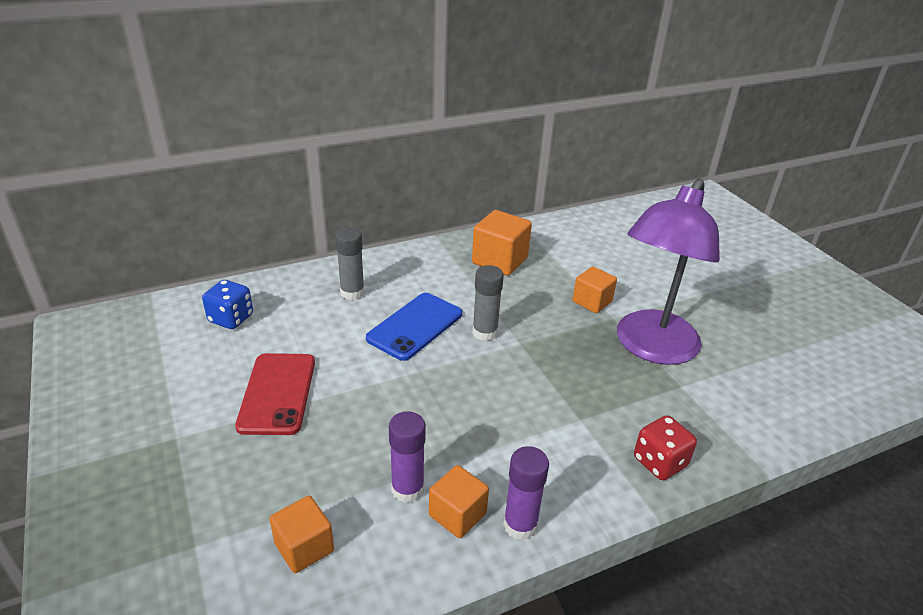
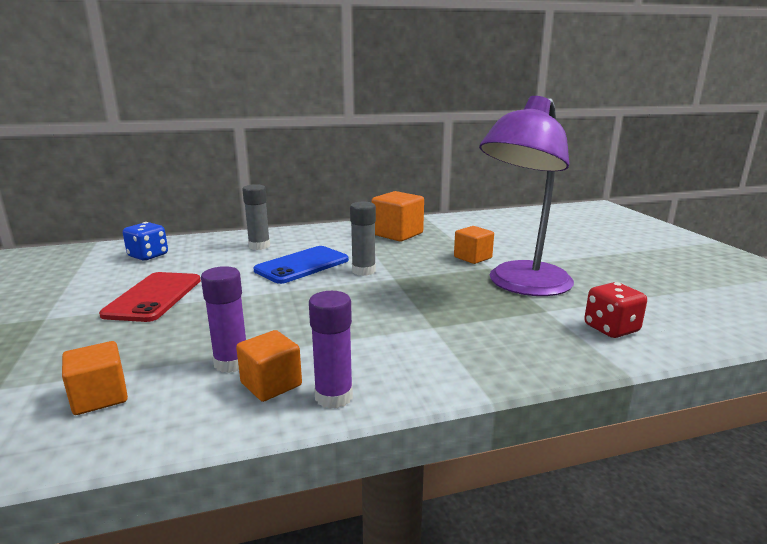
camera: 10 degrees right, 15 degrees down
(659, 462) = (507, 360): red dice -> red dice (611, 329)

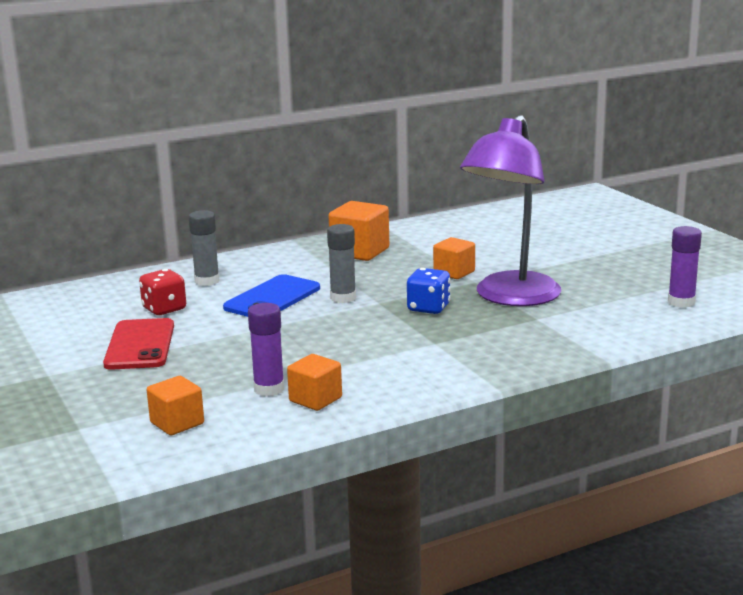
camera: 10 degrees left, 0 degrees up
(148, 256) = (86, 304): blue dice -> blue dice (428, 308)
(334, 397) = (373, 401): purple glue stick -> purple glue stick (681, 302)
(611, 329) = (595, 328): red dice -> red dice (164, 309)

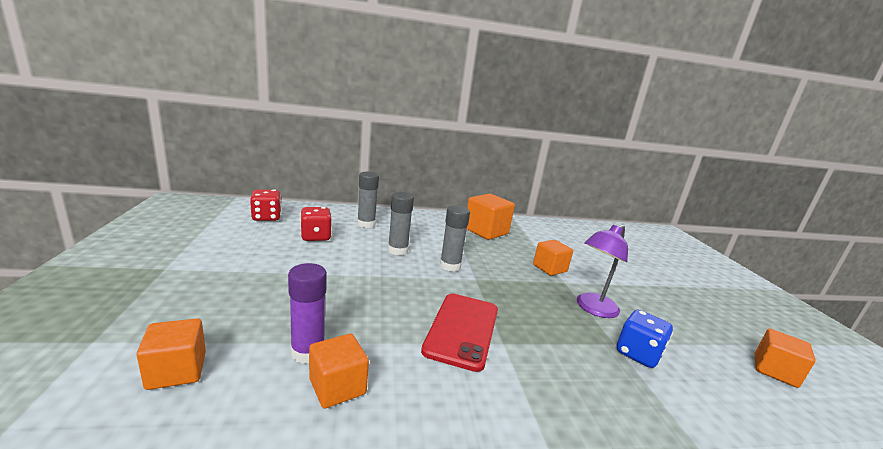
camera: 15 degrees right, 0 degrees up
(78, 305) = (266, 217): none -> red dice
(140, 345) = (263, 262): red phone -> red phone (462, 329)
(272, 298) = (397, 250): blue phone -> grey glue stick
(428, 308) = (514, 298): blue dice -> blue dice (638, 354)
(510, 297) = (592, 309): purple lamp -> purple lamp, size x0.54
(681, 302) = (775, 371): purple glue stick -> orange cube

